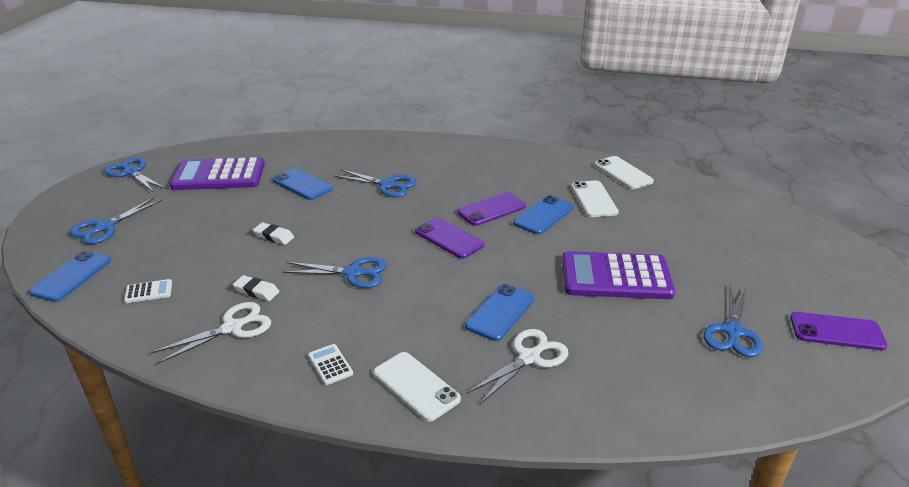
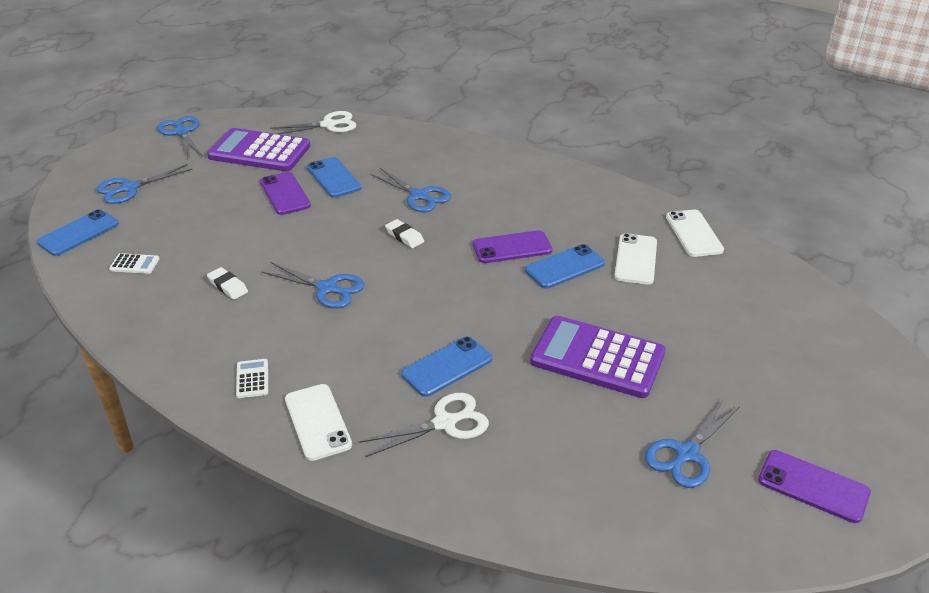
camera: 20 degrees right, 5 degrees up
(233, 327) = (187, 319): white scissors -> white scissors (329, 125)
(274, 236) = (275, 231): white eraser -> white eraser (404, 236)
(449, 238) = (446, 271): purple phone -> purple phone (285, 194)

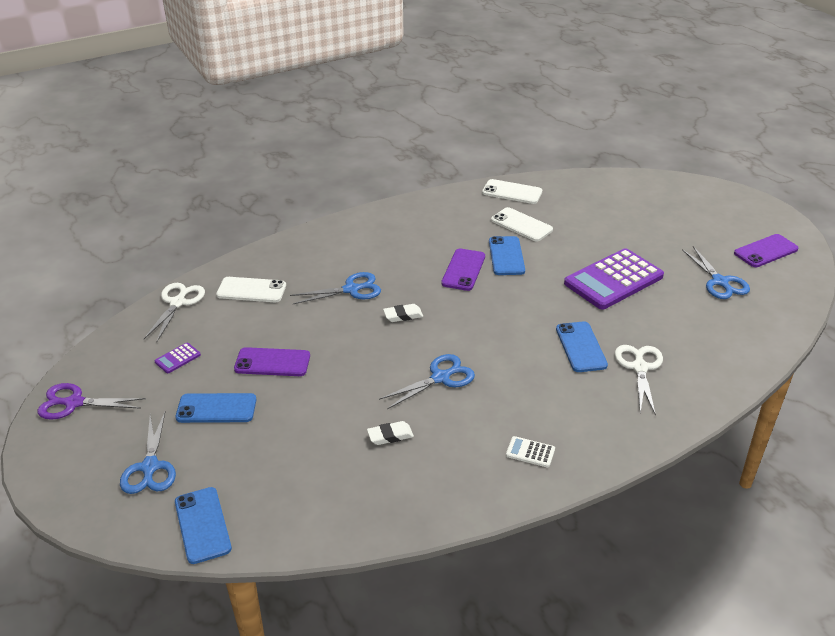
camera: 60 degrees left, 0 degrees up
(134, 264) = (300, 492): white calculator -> none
(181, 132) = (74, 403): blue scissors -> purple scissors
(259, 151) = (177, 358): purple calculator -> purple calculator, size x0.40
(317, 422) = (603, 429): white phone -> white phone (251, 290)
(334, 178) = (275, 326): blue phone -> blue phone (216, 408)

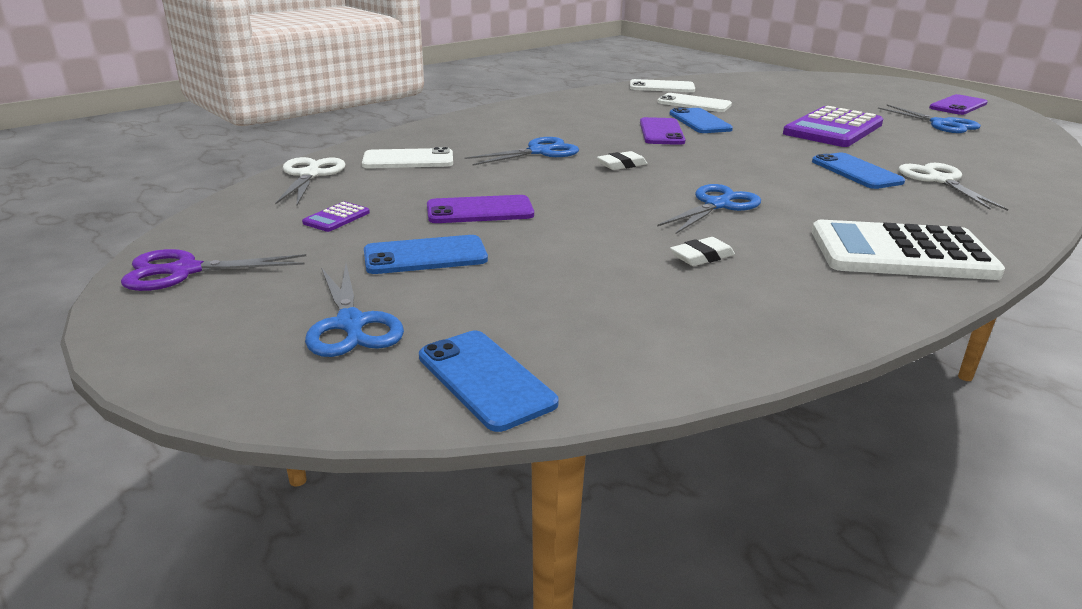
camera: 15 degrees left, 10 degrees down
(530, 452) = (901, 253): white calculator -> white calculator, size x2.49

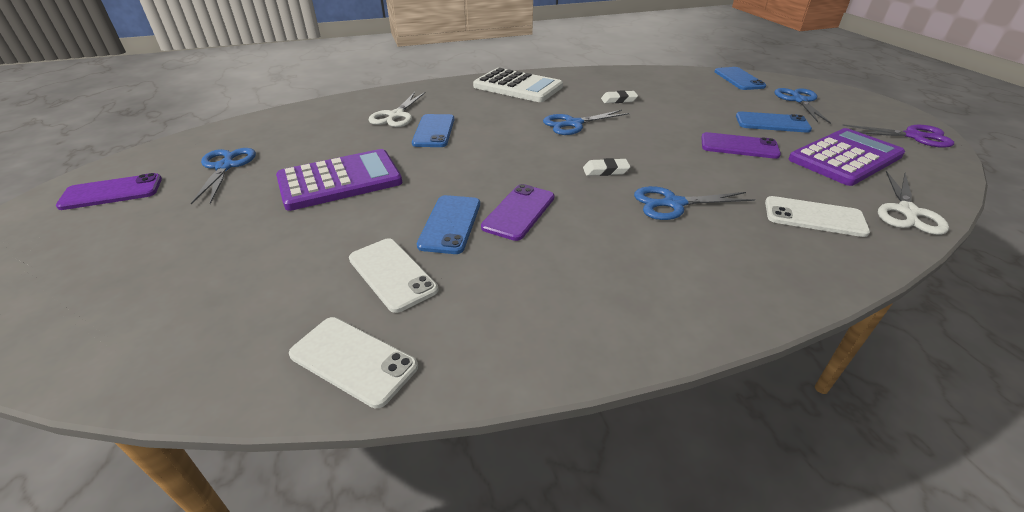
camera: 155 degrees left, 10 degrees up
(336, 218) = (845, 158): purple calculator -> purple calculator, size x2.49

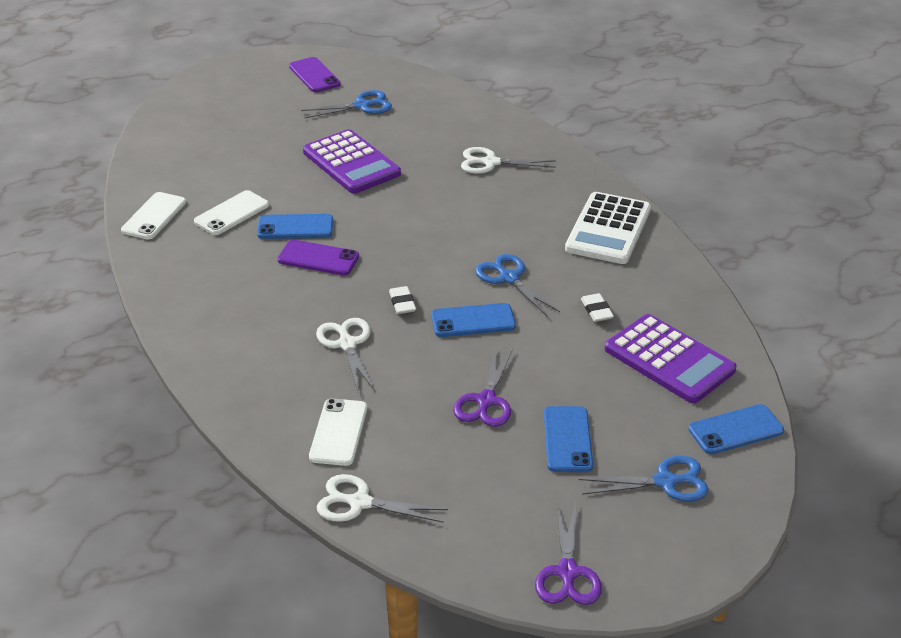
camera: 80 degrees right, 0 degrees up
(434, 131) = (460, 191): blue phone -> blue phone (473, 321)
(673, 204) = (347, 344): blue scissors -> white scissors
(739, 146) = (486, 401): purple phone -> purple scissors
(845, 158) = (479, 486): purple calculator -> purple calculator (669, 360)

